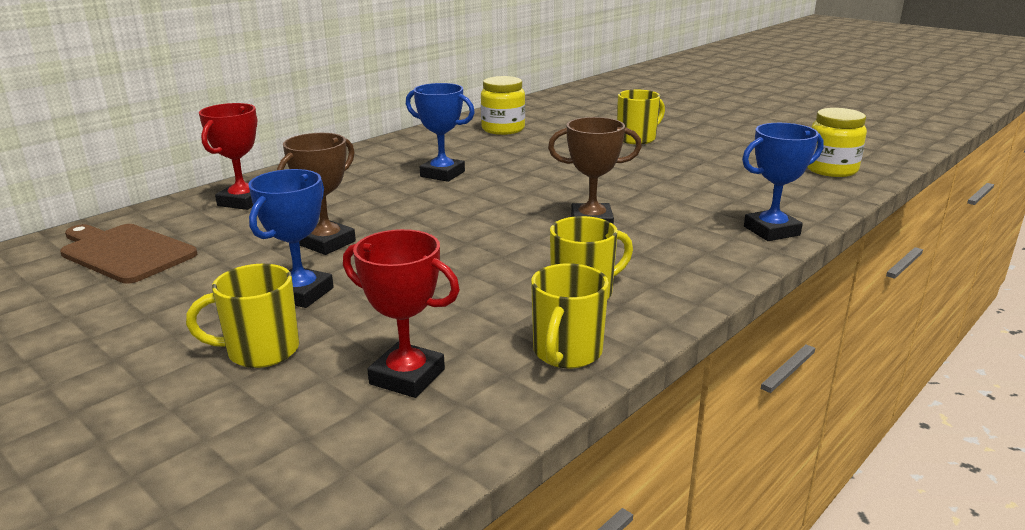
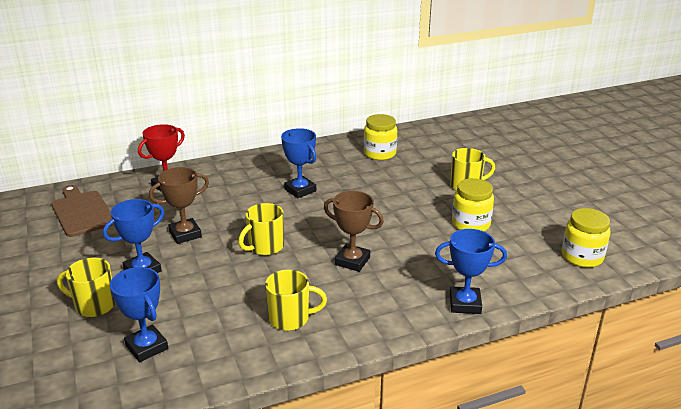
camera: 25 degrees right, 5 degrees up
(407, 377) = (146, 347): red trophy -> blue trophy
(566, 353) = (239, 360): yellow mug -> yellow mug (265, 247)
(684, 166) = (471, 224): none -> yellow jar

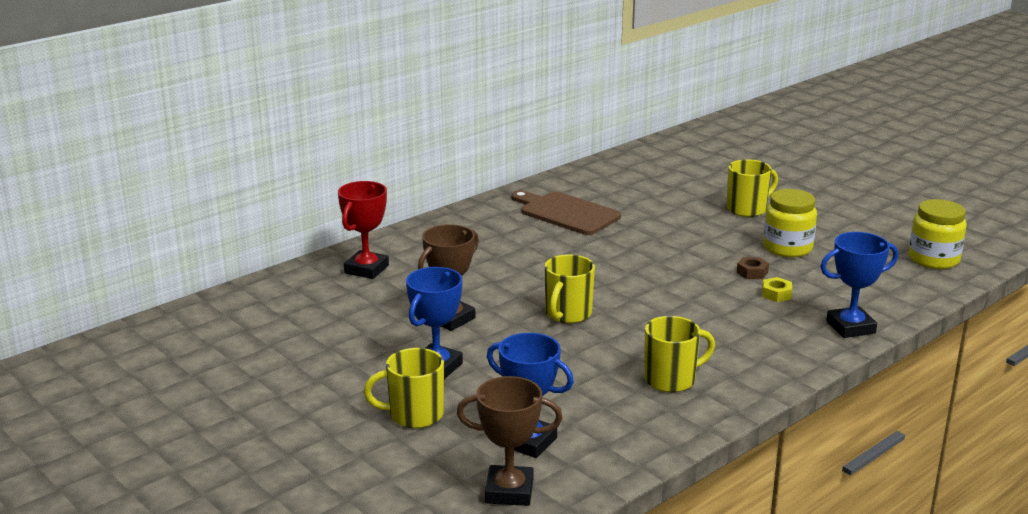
camera: 20 degrees left, 5 degrees down
(82, 212) = (279, 319): brown cutting board -> brown cutting board (566, 213)
(300, 190) = (549, 246): blue trophy -> none
(352, 261) = (687, 309): brown trophy -> brown trophy (509, 491)
(379, 153) = (610, 189): yellow jar -> none
(426, 240) = (752, 272): none -> brown nut
(430, 262) = (776, 294): none -> yellow nut

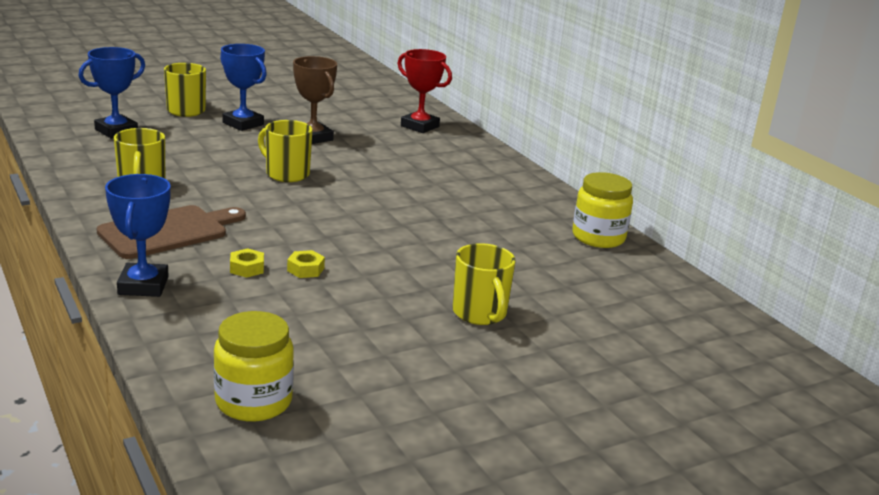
camera: 100 degrees right, 0 degrees up
(509, 491) = (69, 118): brown trophy -> none
(566, 213) = (506, 213): brown cutting board -> brown cutting board (168, 231)
(752, 272) = (305, 269): brown nut -> yellow nut
(787, 248) = (353, 307): yellow jar -> yellow jar (598, 237)

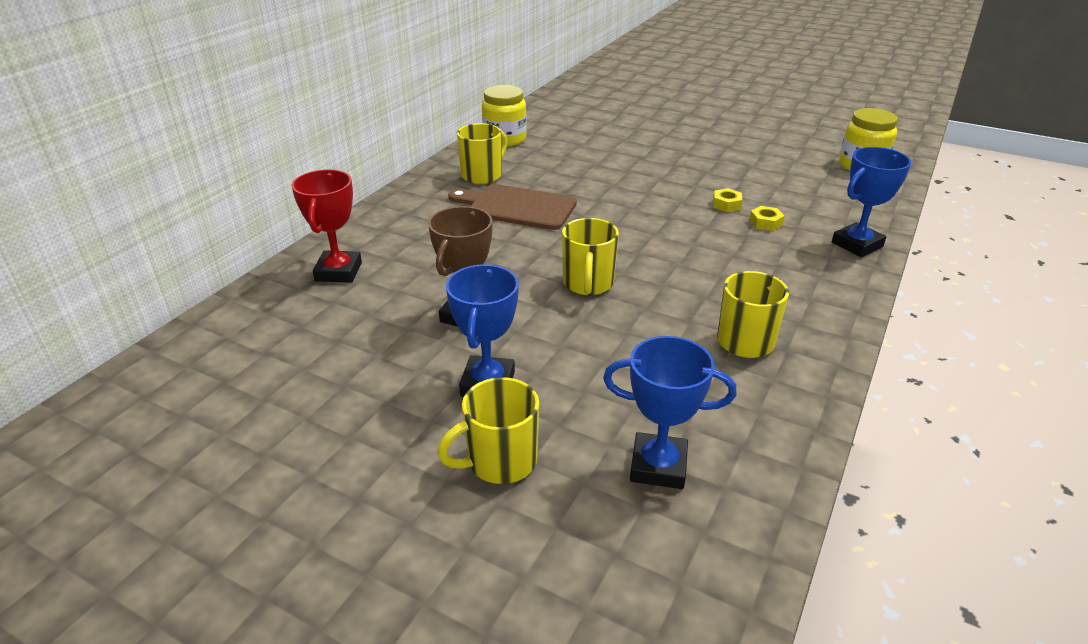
camera: 120 degrees left, 10 degrees up
(168, 231) = (785, 278): brown cutting board -> brown cutting board (517, 207)
(480, 314) = (673, 144): yellow mug -> yellow mug (482, 175)

